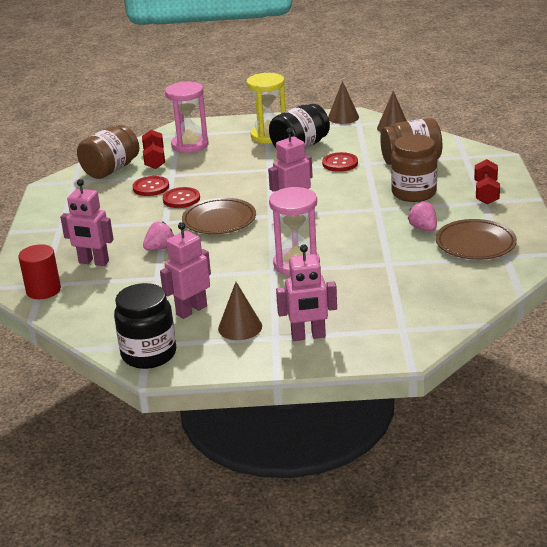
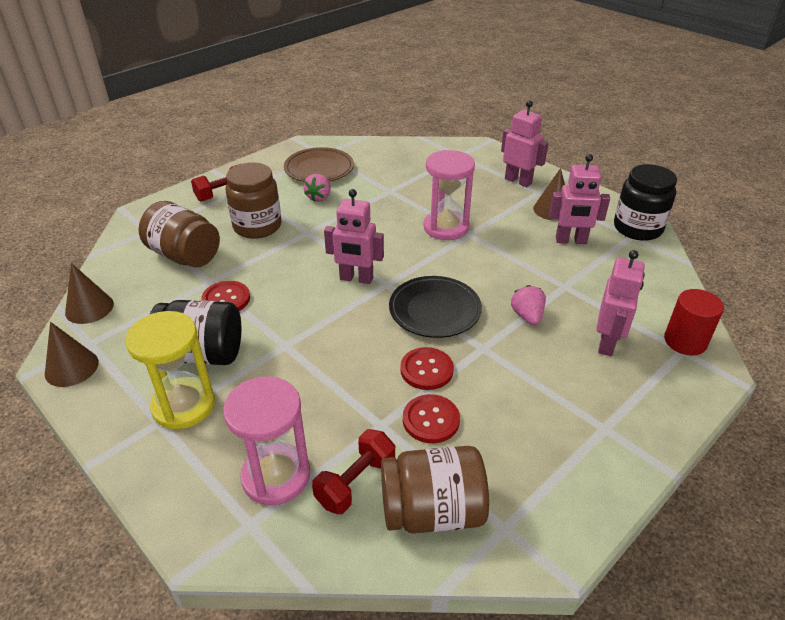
camera: 135 degrees left, 10 degrees up
(93, 262) = (607, 343): pink robot -> pink robot turned 45 degrees clockwise
(160, 248) = (527, 316): pink strawberry -> pink strawberry turned 75 degrees clockwise
(219, 220) = (434, 310): brown plate -> black plate

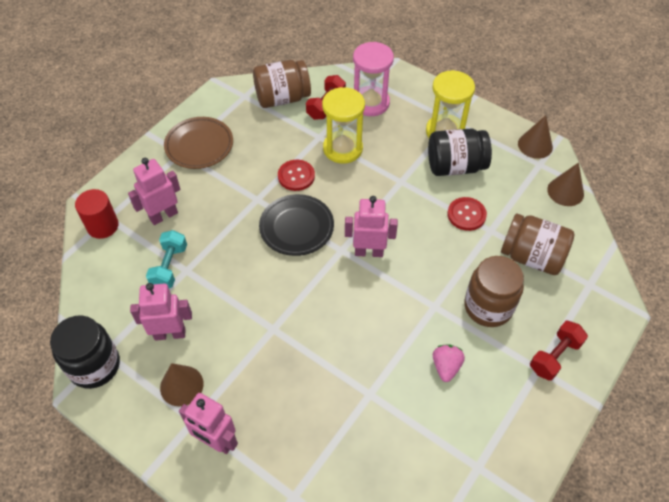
camera: 170 degrees right, 15 degrees up
(319, 169) = (469, 427): brown plate -> brown plate (199, 145)
(349, 400) = (342, 149): none -> yellow hourglass
(431, 420) = (289, 143): red button -> none
(446, 227) = (297, 335): pink hourglass -> none
(527, 316) = (222, 232): pink strawberry -> none
(585, 291) = (169, 267): none -> turquoise dumbbell
(607, 343) = (163, 215): pink robot -> pink robot turned 45 degrees clockwise

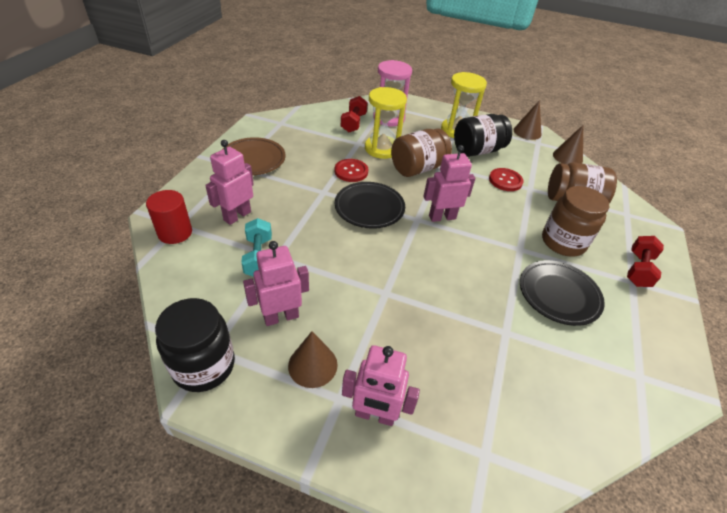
camera: 20 degrees left, 10 degrees down
(282, 98) = (314, 121): brown jar -> brown jar (417, 168)
(446, 367) = (558, 295): pink strawberry -> black plate

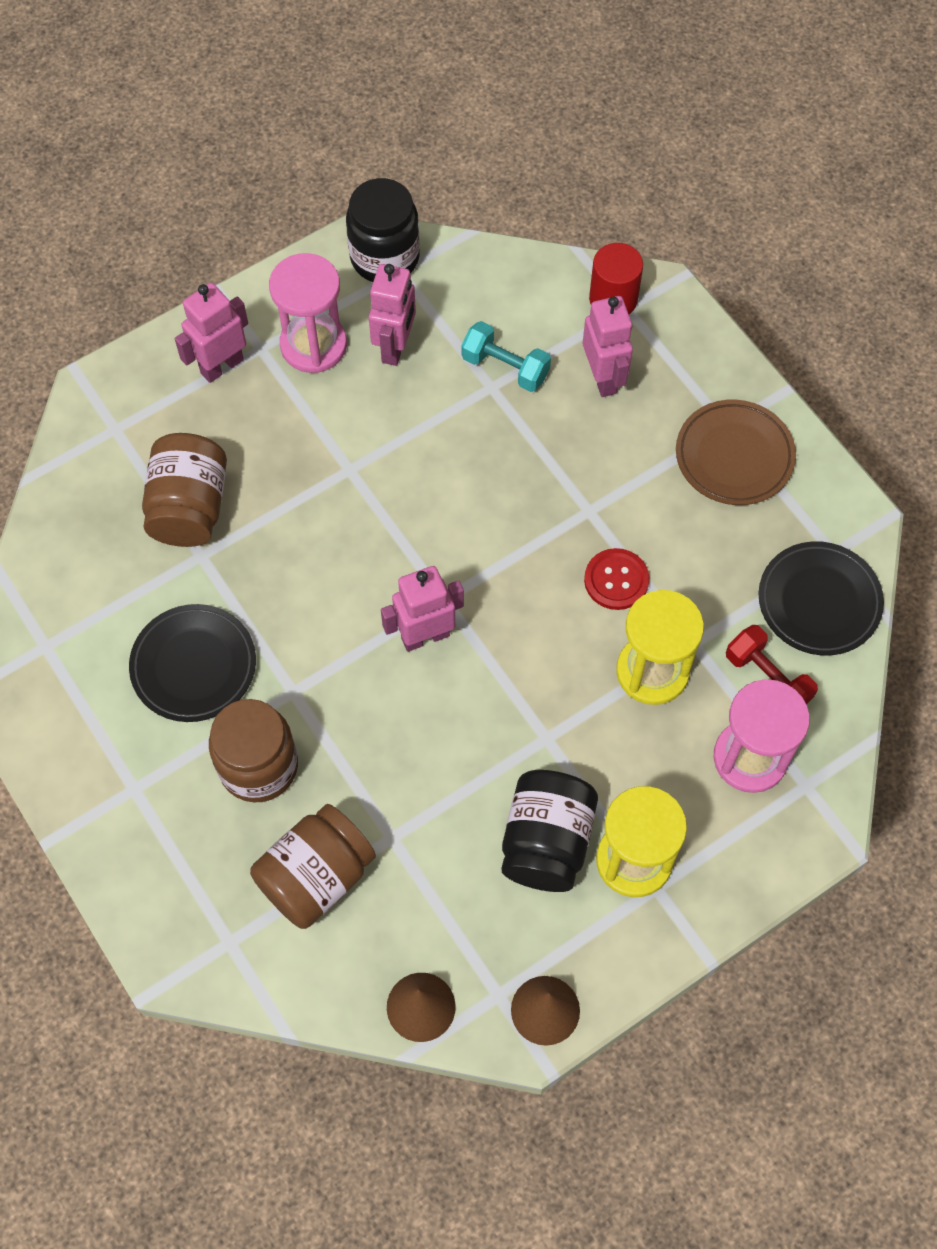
camera: 130 degrees right, 20 degrees up
(312, 365) = (313, 345): brown cone -> pink hourglass
(369, 208) = (511, 550): black plate -> black plate (819, 601)
(417, 168) = (561, 691): brown jar -> brown jar (189, 507)
(442, 217) = (425, 636): pink robot -> pink robot turned 135 degrees counterclockwise
(505, 180) = (437, 813): red button -> none
(638, 270) = (141, 821): red dumbbell -> none

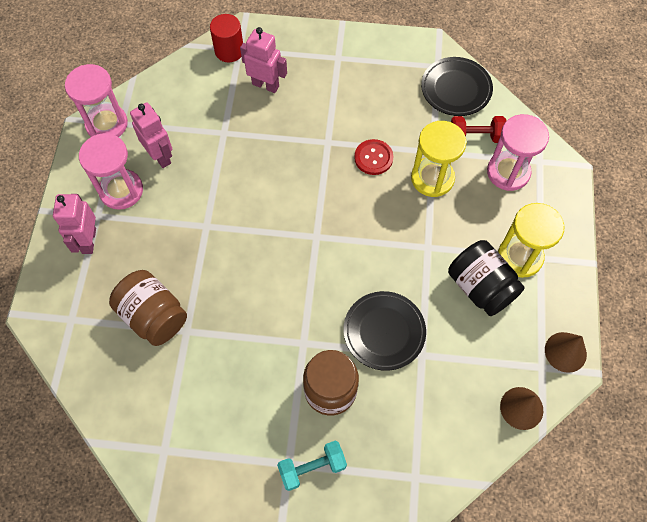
camera: 50 degrees left, 0 degrees up
(194, 666) = (246, 381): black plate -> black plate (384, 332)
(316, 877) = (414, 407): brown jar -> none
(385, 257) = (107, 124): black jar -> pink hourglass
(425, 636) = (328, 260): pink robot -> none
(505, 367) = (219, 119): turquoise dumbbell -> turquoise dumbbell (312, 468)
(734, 456) = (355, 66): brown plate -> none

